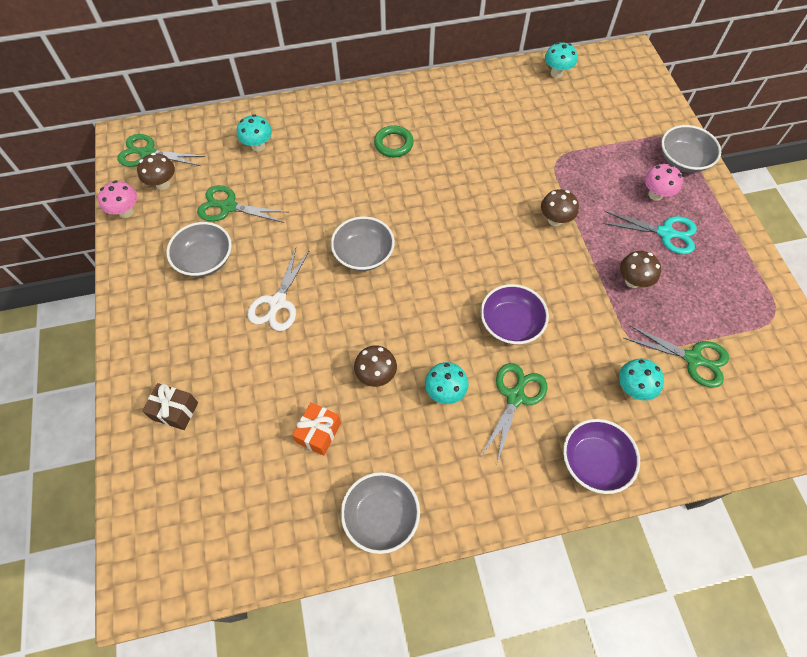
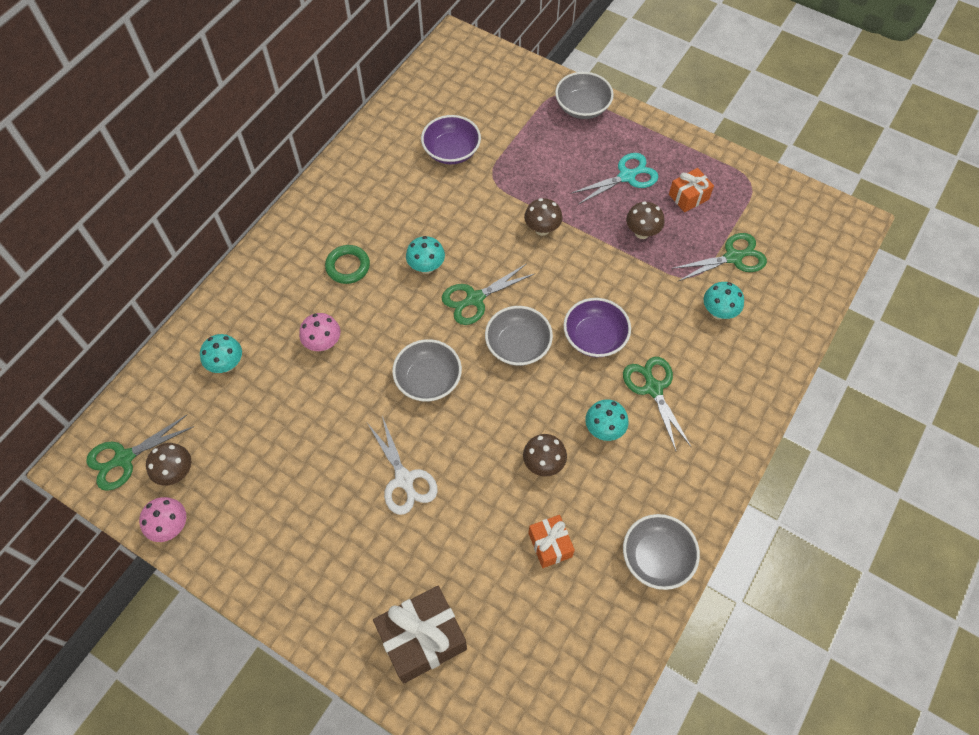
camera: 45 degrees left, 0 degrees up
(175, 411) = (422, 639): brown gift -> brown gift, size x1.76
(205, 260) = (299, 501): grey bowl -> grey bowl (518, 345)
(228, 207) = (265, 440): green scissors -> green scissors (475, 299)
(556, 73) = (415, 101): turquoise mushroom -> turquoise mushroom (426, 267)
(594, 461) = (746, 386): purple bowl -> purple bowl (451, 151)
(655, 194) = (590, 151): pink mushroom -> pink mushroom (323, 343)
(703, 285) = (688, 197): none -> orange gift

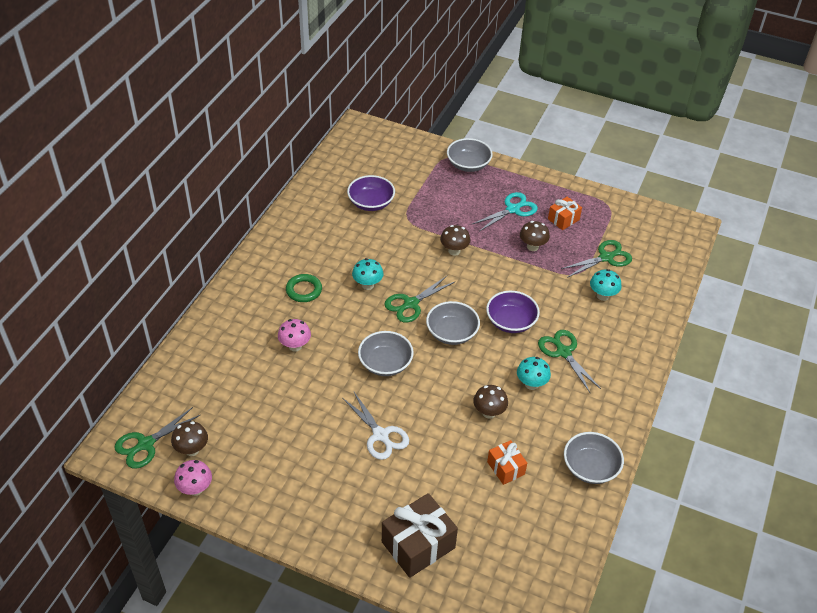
camera: 10 degrees left, 15 degrees down
(227, 364) = (218, 368): turquoise mushroom -> none

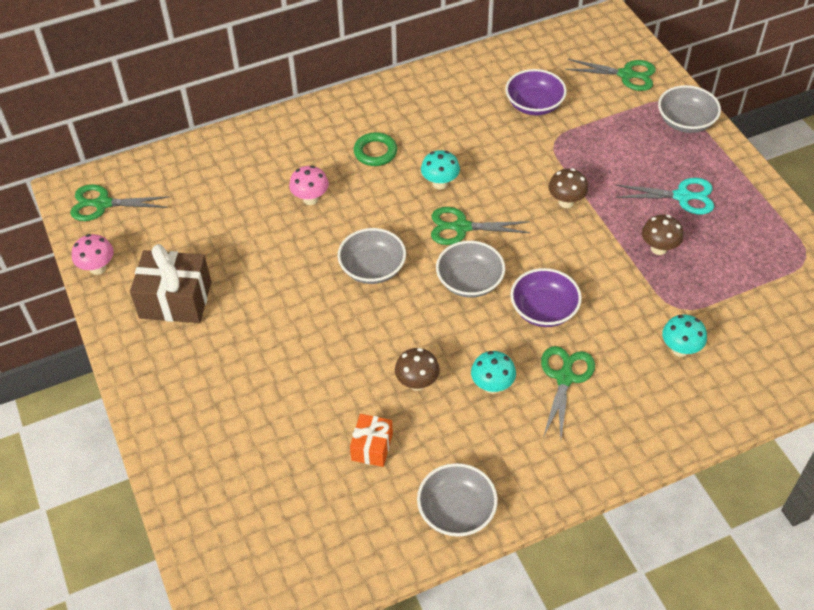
camera: 45 degrees right, 5 degrees up
(192, 450) = (130, 233): brown mushroom -> none
(380, 435) = (293, 331): white scissors -> none
(418, 545) = (214, 454): brown gift -> brown gift (175, 300)
(563, 219) = (730, 241): orange gift -> none
(606, 257) = (733, 311): green scissors -> green scissors (626, 75)

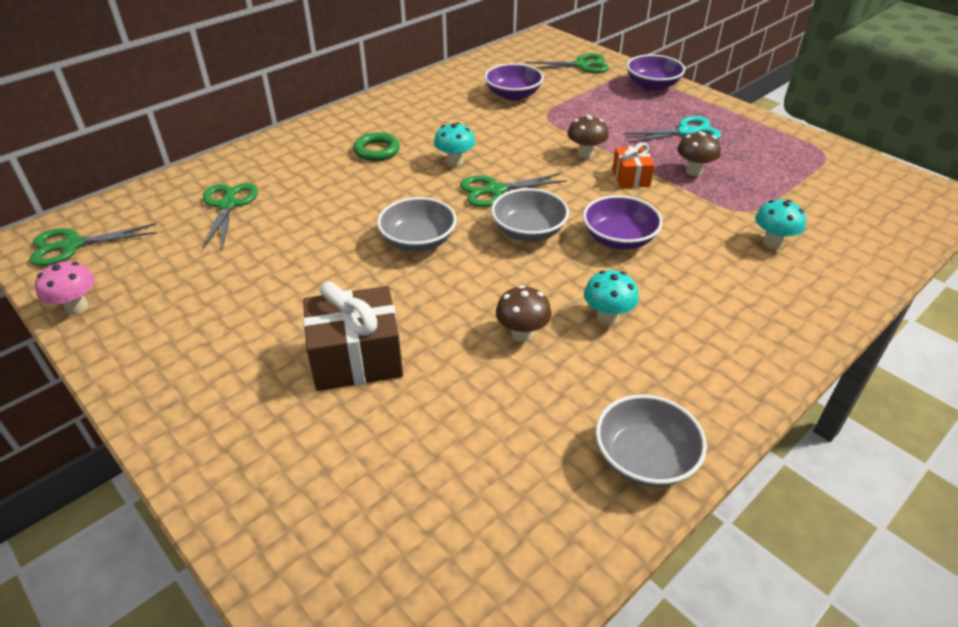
camera: 20 degrees left, 10 degrees down
(175, 300) = (190, 318): brown gift -> brown gift (356, 358)
(310, 199) = (323, 197): pink mushroom -> none
(372, 447) = (502, 414): orange gift -> orange gift (631, 178)
(564, 378) = (679, 292): green scissors -> green scissors (228, 205)
(685, 121) = (652, 85): grey bowl -> purple bowl

